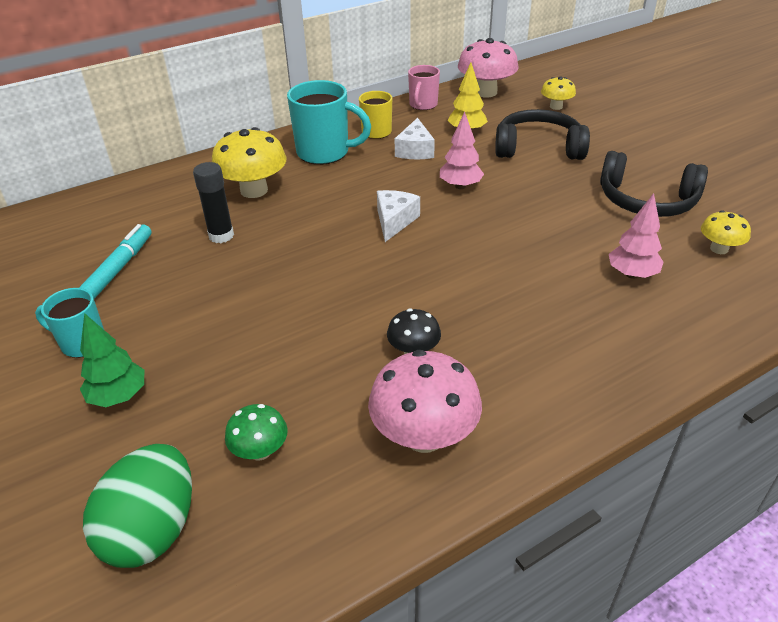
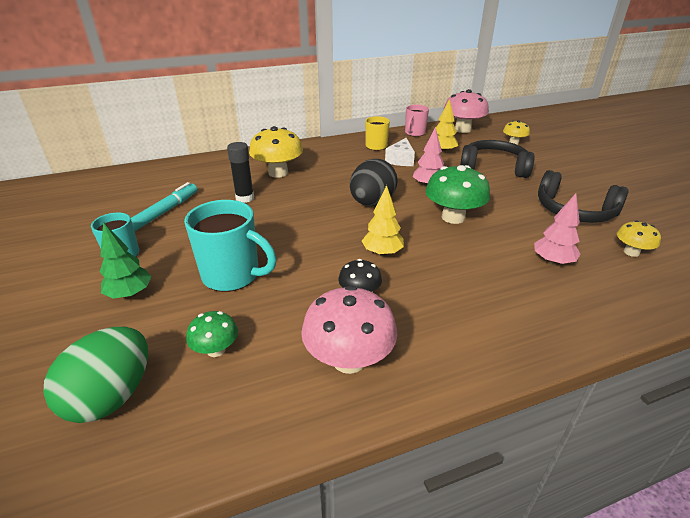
camera: 10 degrees right, 5 degrees down
(325, 153) = (335, 155): turquoise mug -> turquoise mug (232, 276)
(394, 221) = (372, 203): white cheese -> black egg
(426, 291) = (382, 253): none -> yellow tree
(502, 229) = (453, 217): none -> green mushroom

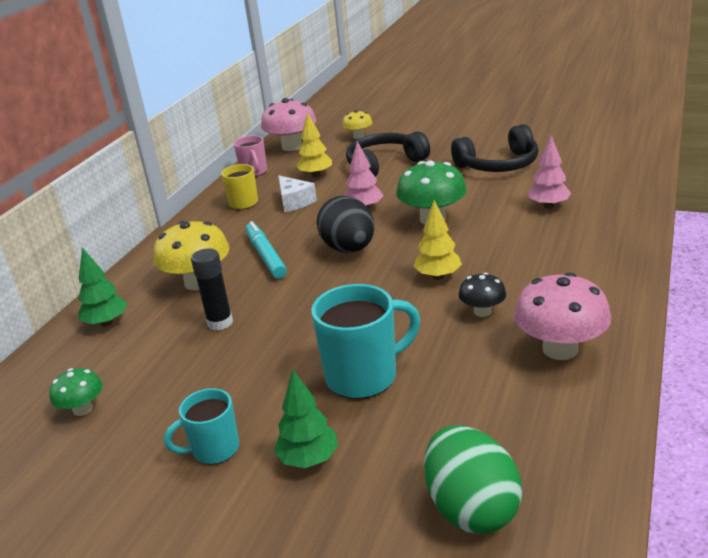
camera: 45 degrees left, 5 degrees down
(164, 212) = (161, 391): turquoise marker -> turquoise marker (266, 256)
(214, 167) = (106, 323): none -> green tree
(216, 350) = (471, 421): green mushroom -> green mushroom (83, 409)
(631, 252) = (575, 171): yellow mushroom -> none

